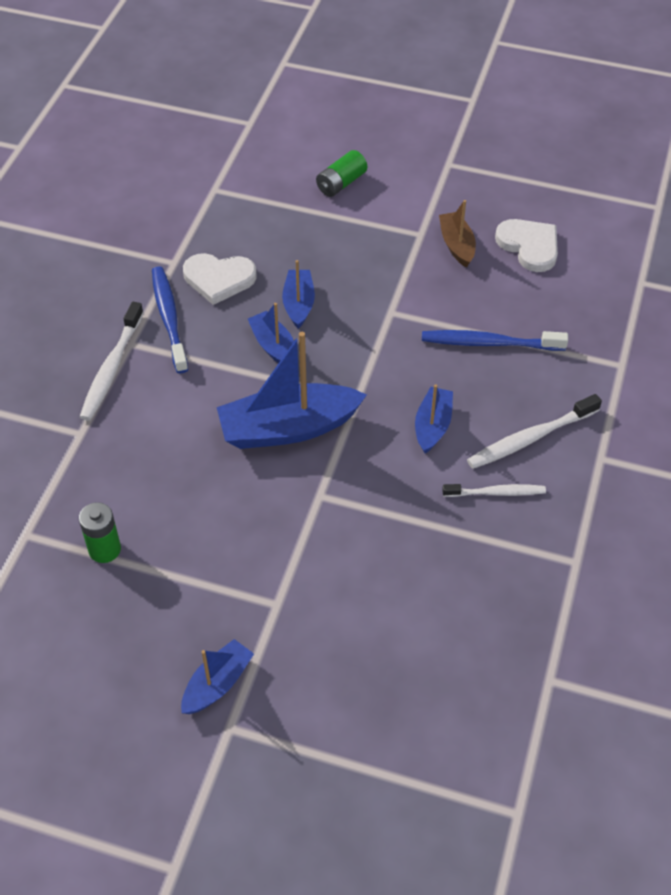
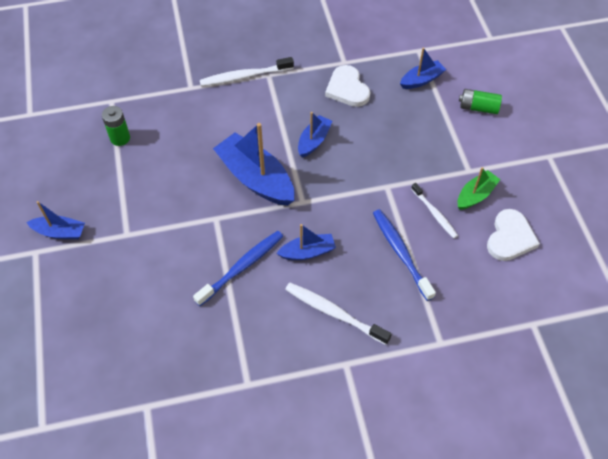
camera: 60 degrees right, 5 degrees up
(169, 318) = (299, 82): blue toothbrush -> blue toothbrush (242, 267)
(298, 304) = (357, 136): blue boat -> blue boat (421, 80)
(457, 245) = (475, 195): brown boat -> green boat
(496, 493) = (276, 312): white toothbrush -> white toothbrush (434, 214)

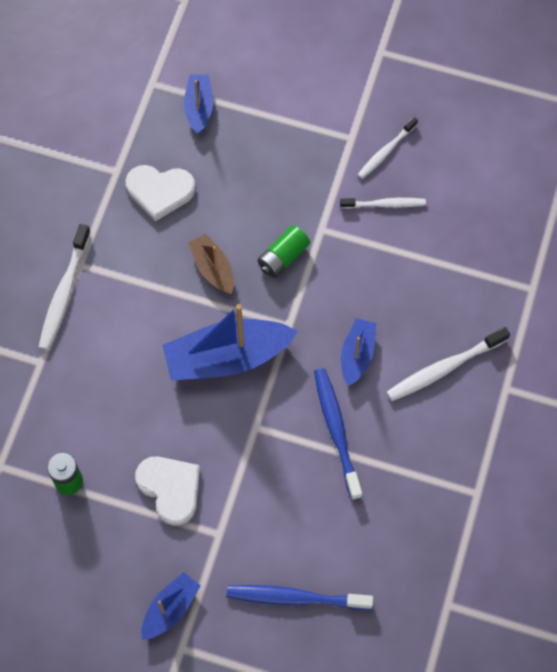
camera: 60 degrees left, 10 degrees up
(314, 141) = (213, 268): blue boat -> brown boat
(401, 253) = (412, 264): blue toothbrush -> blue toothbrush (295, 598)
(475, 195) = (386, 151): green boat -> white toothbrush
(478, 107) = (275, 76): green battery -> green battery (283, 257)
(510, 237) = (455, 152): white heart -> white heart (170, 488)

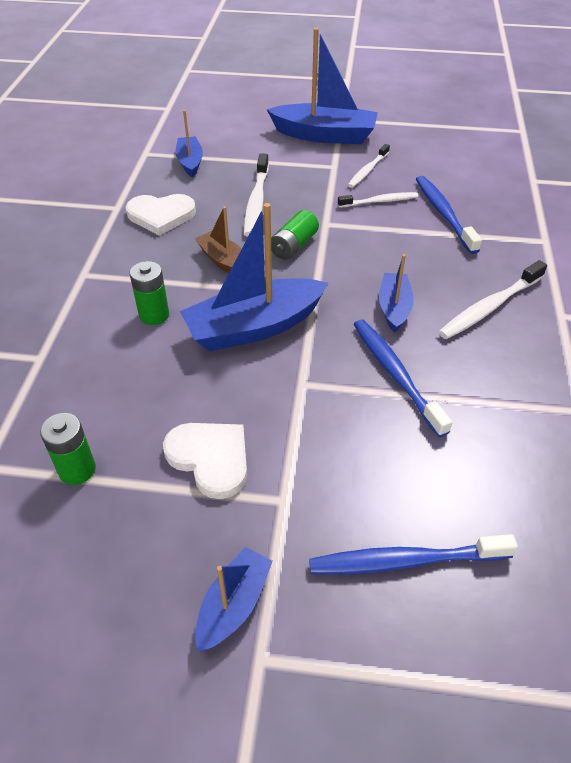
camera: 10 degrees left, 20 degrees down
(64, 293) = (66, 297): white toothbrush -> white toothbrush (256, 202)
(141, 328) = (154, 315): none -> green battery
(354, 81) = (324, 135): none -> blue boat
(444, 234) = (444, 214): none -> blue toothbrush

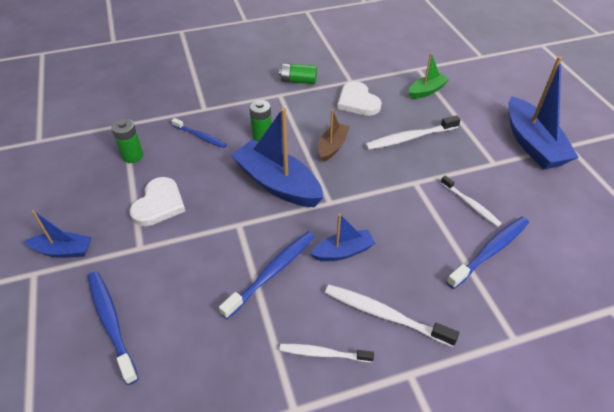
camera: 65 degrees right, 0 degrees up
(100, 378) = (200, 136): none -> blue toothbrush
(190, 162) = (427, 91): blue boat -> green boat
(293, 246) = (374, 174): green battery -> green battery (298, 81)
(367, 170) = (507, 184): white toothbrush -> white toothbrush (323, 353)

